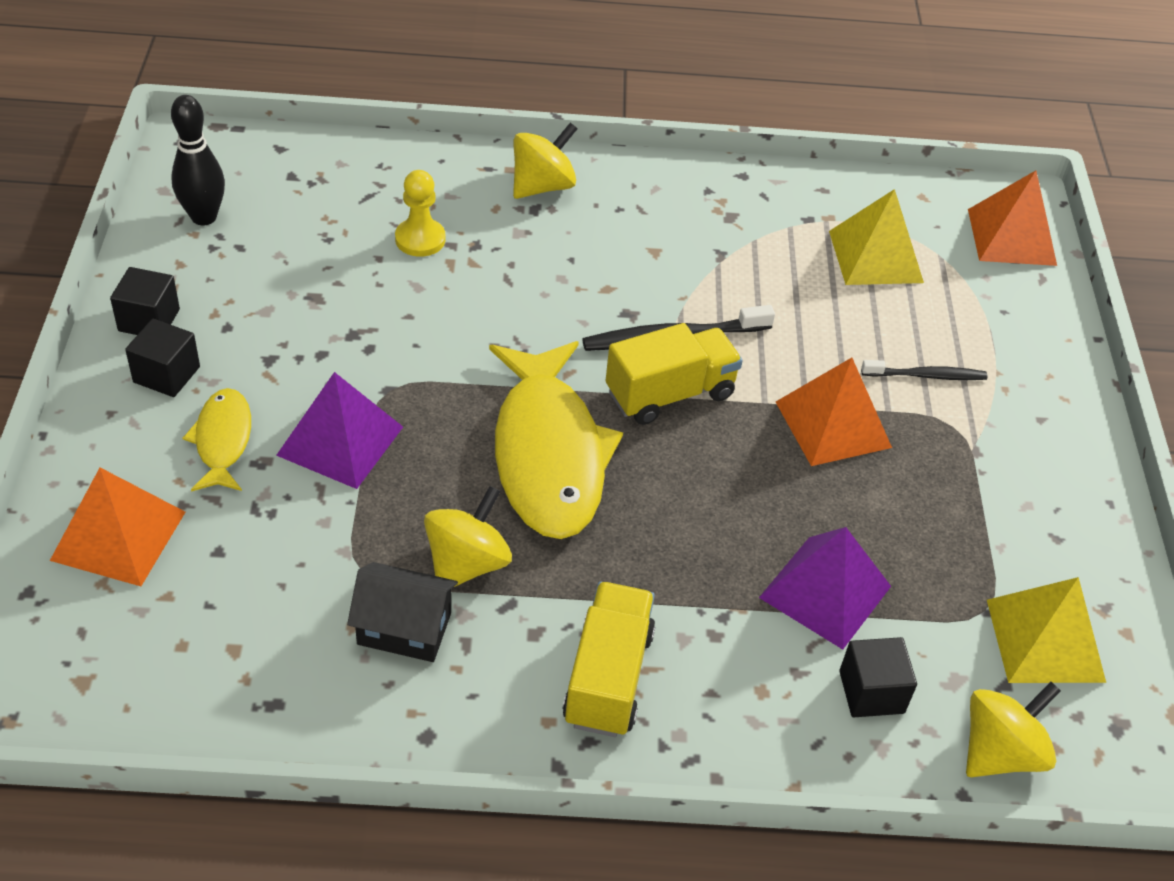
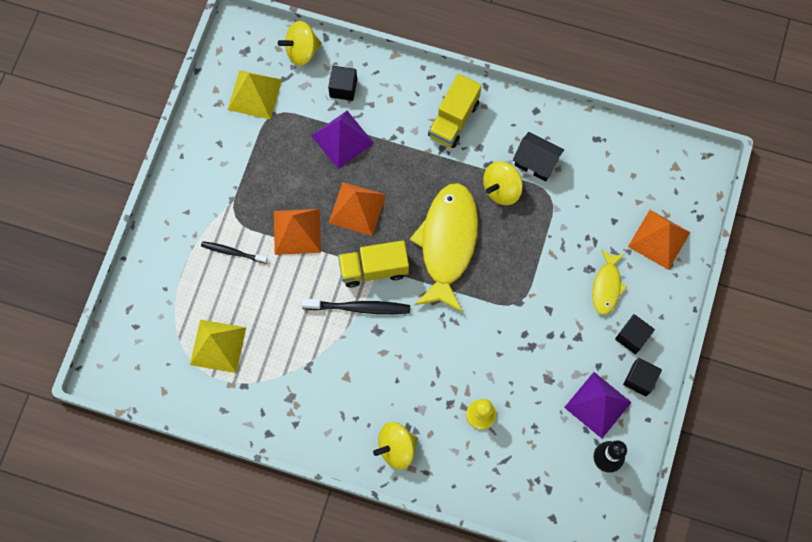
camera: 160 degrees left, 25 degrees up
(340, 440) = (549, 274): purple pyramid -> purple pyramid (597, 405)
(1011, 237) = (127, 345): orange pyramid -> orange pyramid (357, 208)

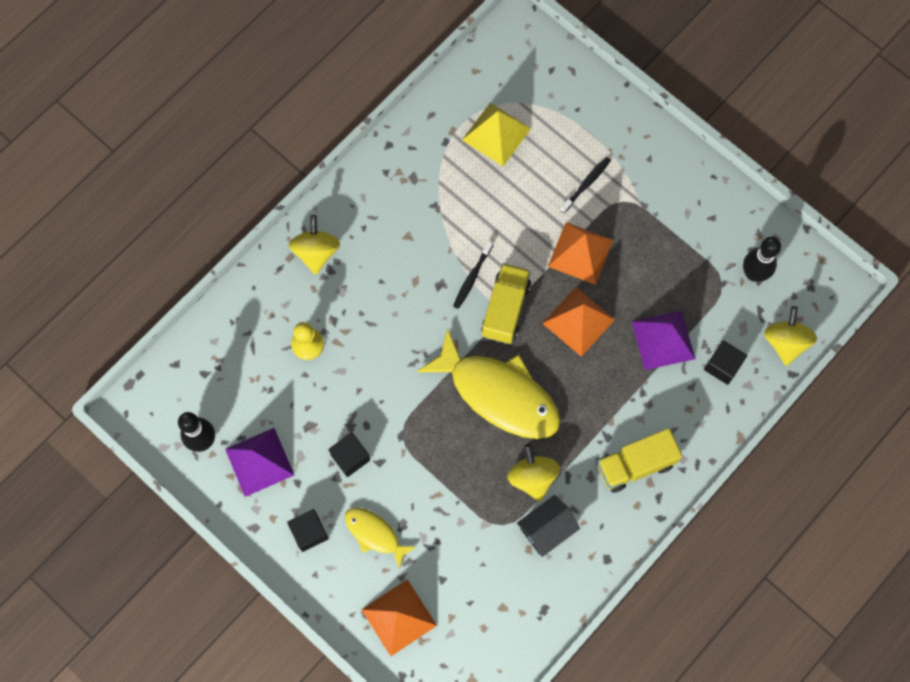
camera: 115 degrees right, 0 degrees up
(255, 94) = (753, 274): yellow pyramid -> black bowling pin
(358, 307) = (472, 277): black toothbrush -> black toothbrush, size x0.64
(453, 119) = (635, 465): yellow truck -> yellow truck turned 75 degrees counterclockwise
(640, 379) = (262, 517): black cube -> black cube (350, 457)

